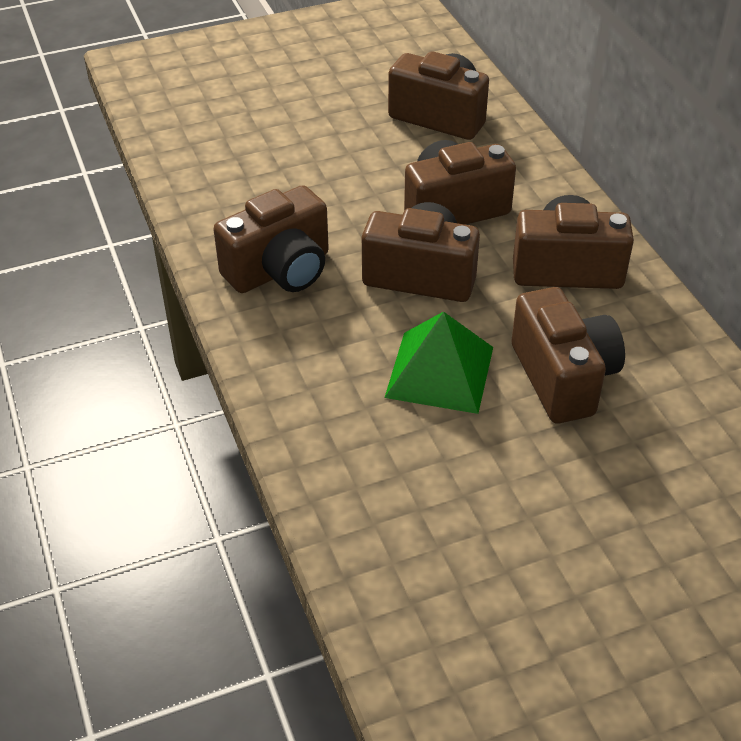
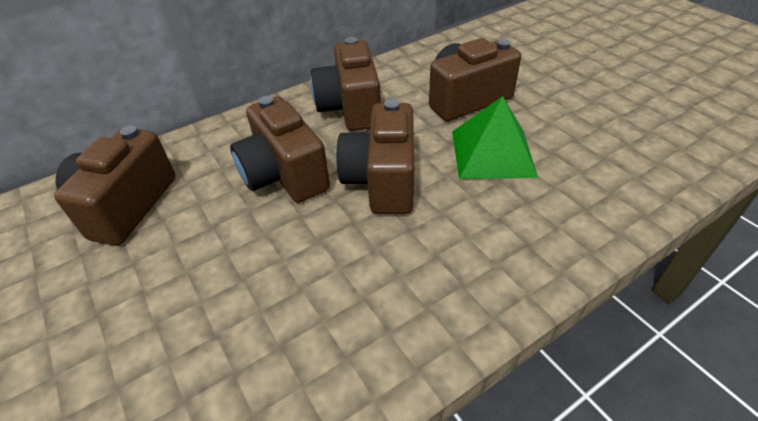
camera: 100 degrees left, 0 degrees up
(280, 270) = (408, 286): brown camera -> none

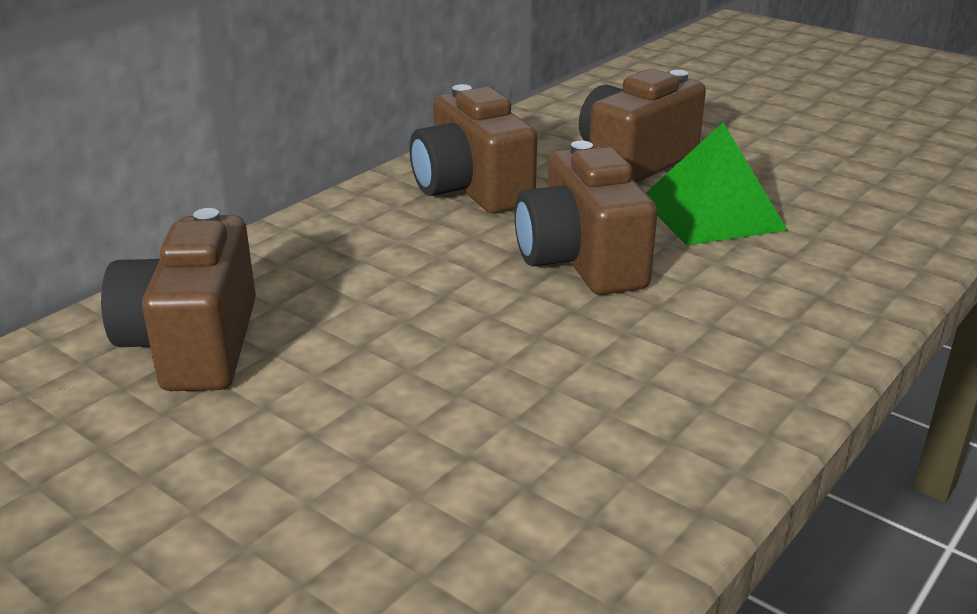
camera: 20 degrees left, 15 degrees down
(284, 175) = (429, 274): brown camera -> none

